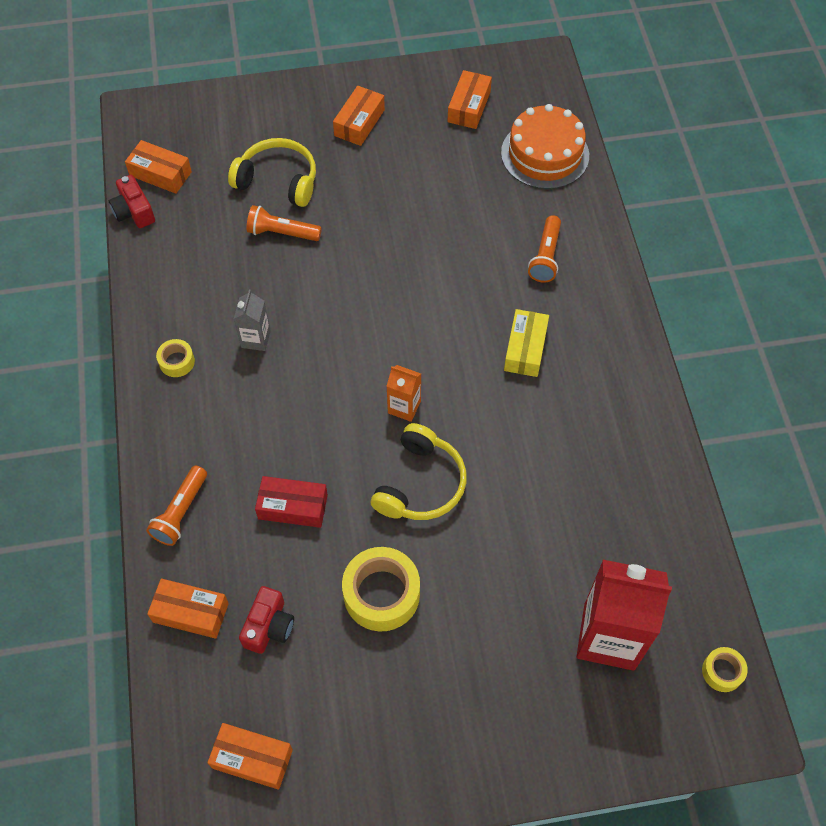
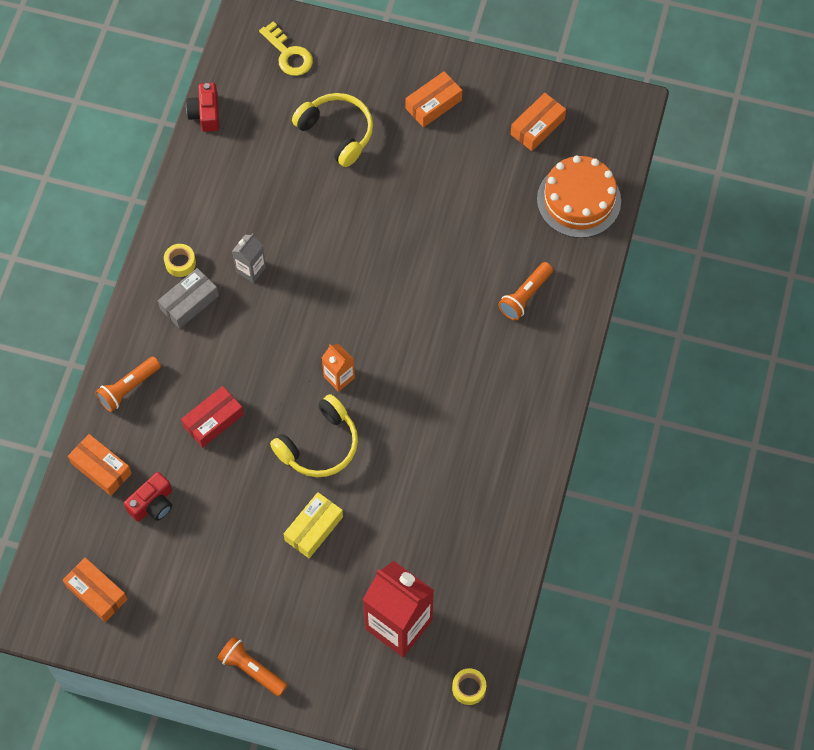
camera: 25 degrees right, 5 degrees up
(160, 174) = (242, 86): orange box -> none
(193, 130) = (289, 54): none -> yellow key
(206, 397) = (189, 302): none -> grey box
(282, 233) = (317, 183): orange flashlight -> orange flashlight (252, 669)
(293, 507) = (213, 420): red box -> red box turned 75 degrees counterclockwise
(381, 594) = (246, 517): yellow tape -> none
(525, 349) = (462, 370): yellow box -> yellow box (314, 528)

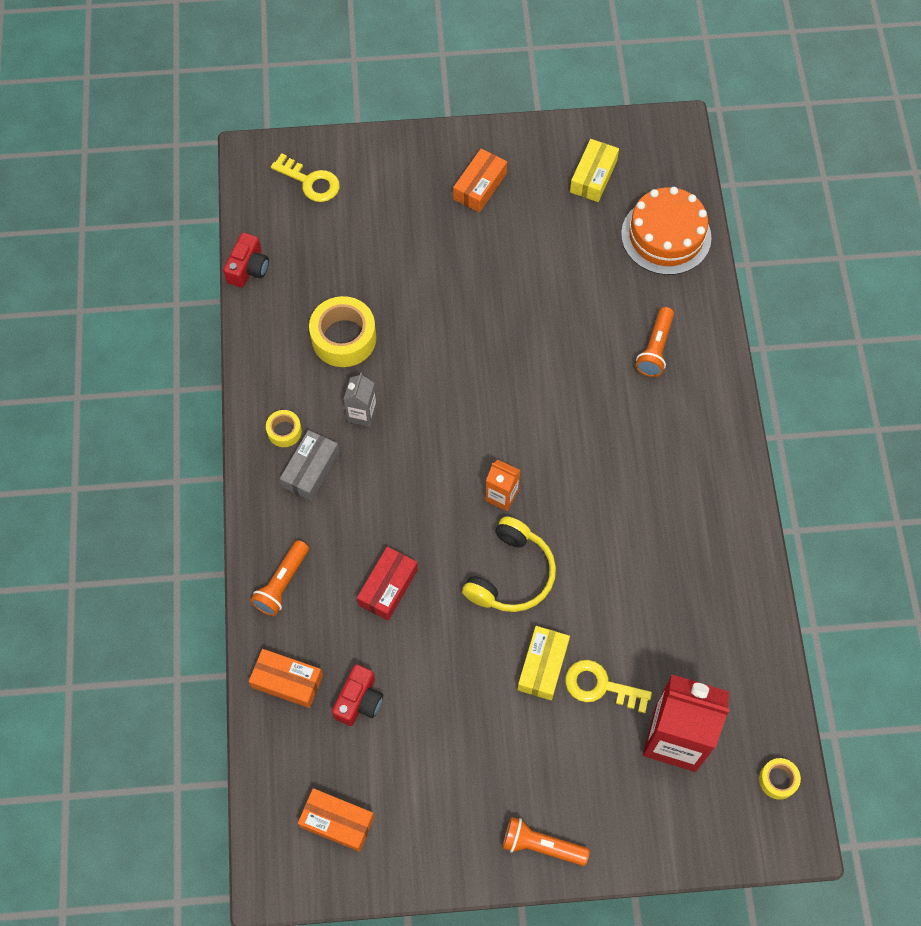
camera: 20 degrees left, 0 degrees up
(205, 113) = (248, 268): red camera -> red camera turned 135 degrees counterclockwise
(261, 200) = (344, 338): none -> yellow tape
(337, 132) = (393, 245): yellow headphones -> none
(354, 561) = (600, 686): none -> yellow key
(537, 127) = (593, 176): orange box -> yellow box

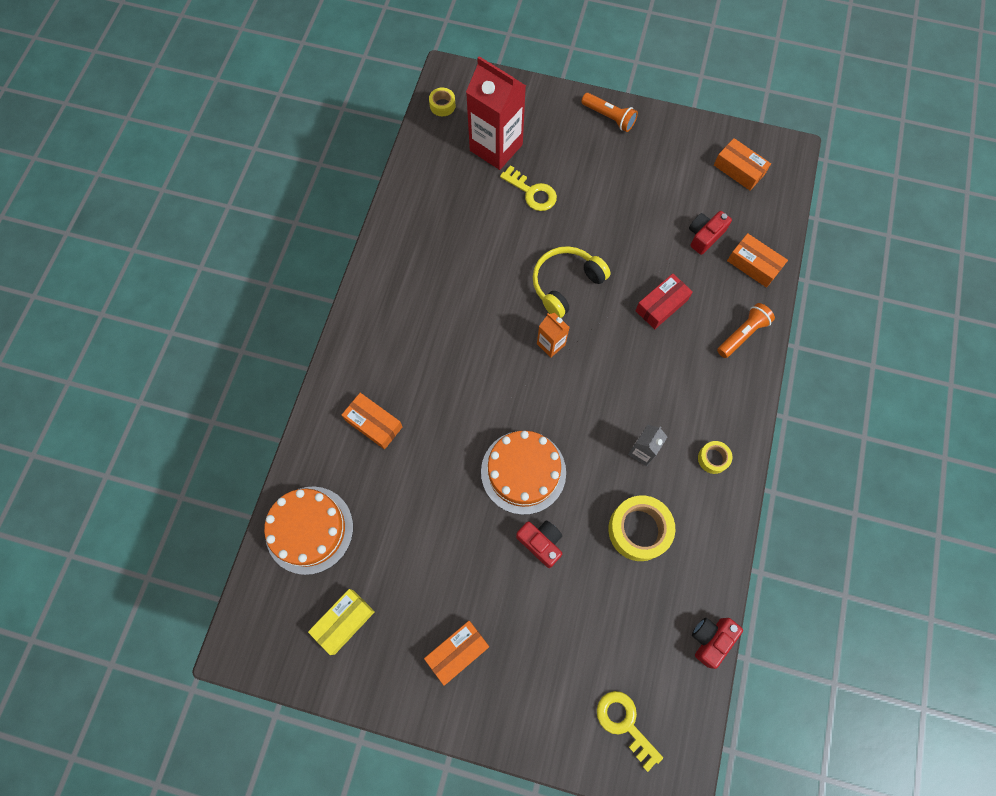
camera: 160 degrees left, 5 degrees up
(311, 470) = (698, 417): grey box -> none
(437, 296) = (541, 543): none -> red camera
(480, 353) = (523, 472): none -> orange cake
(542, 666) = (567, 217): yellow box -> none
(655, 349) = (374, 423): orange flashlight -> orange box

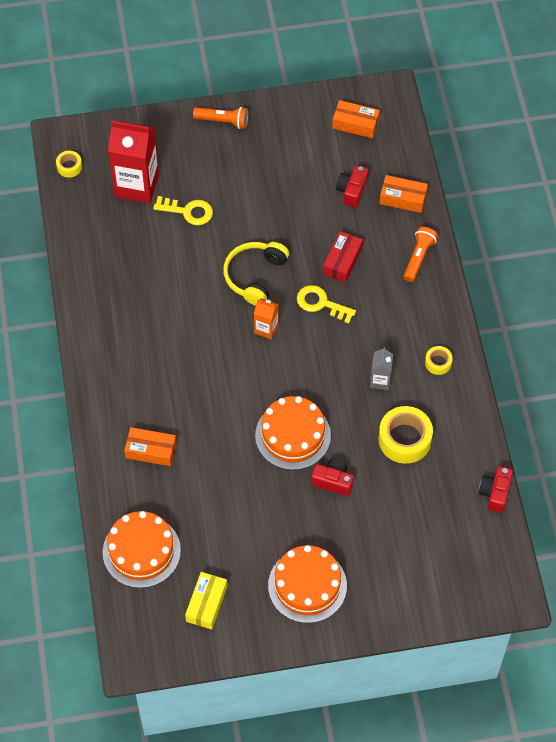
camera: 25 degrees left, 10 degrees down
(457, 652) = (307, 585): orange box -> orange cake
(624, 723) = (457, 578): yellow key -> yellow key (321, 303)

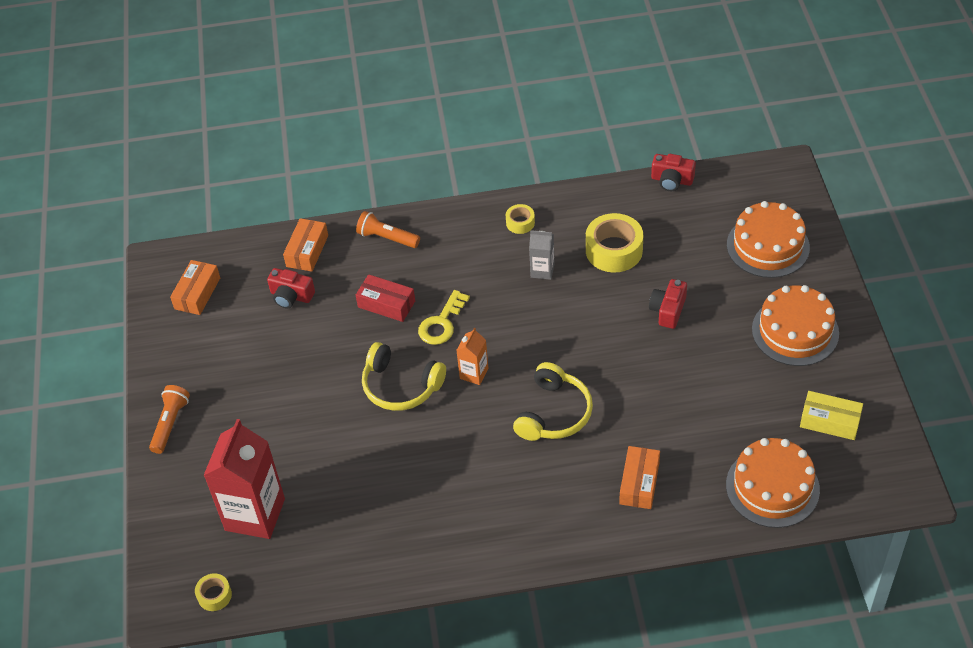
camera: 85 degrees left, 10 degrees down
(188, 211) = (301, 456): yellow key -> none
(223, 388) = (554, 413): none -> yellow headphones
(293, 435) = (613, 346): orange cake -> orange cake (768, 246)

